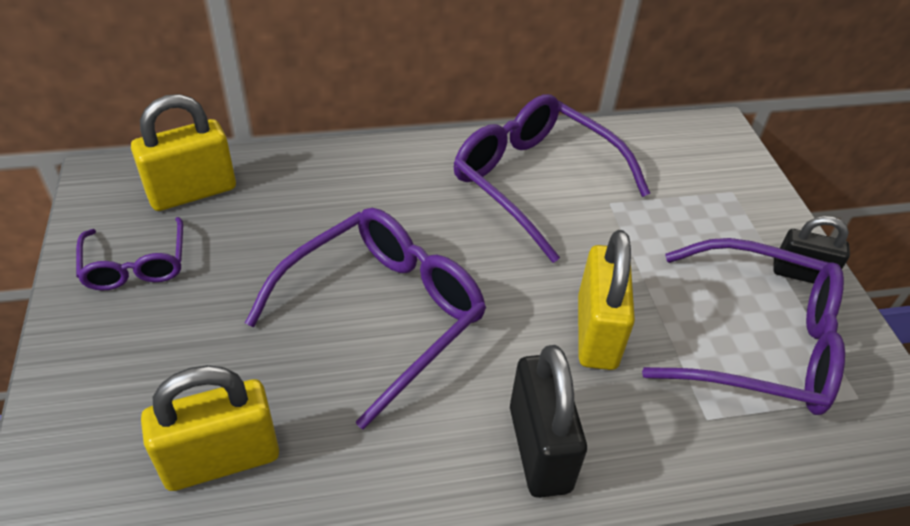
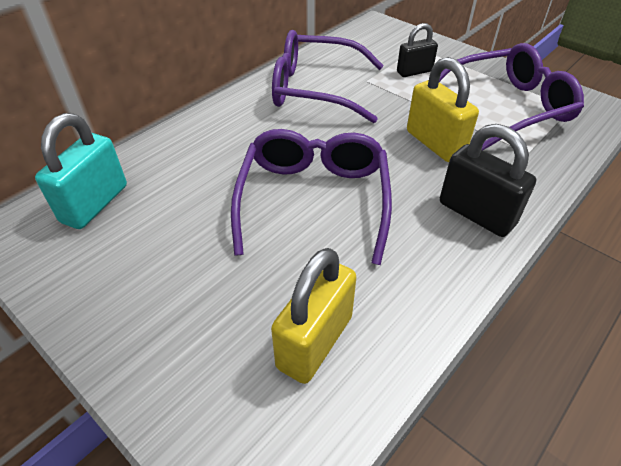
camera: 35 degrees left, 0 degrees up
(136, 265) = (105, 271): purple glasses -> none
(192, 192) = (95, 204): yellow padlock -> turquoise padlock
(801, 274) = (488, 69): black padlock -> black padlock (414, 72)

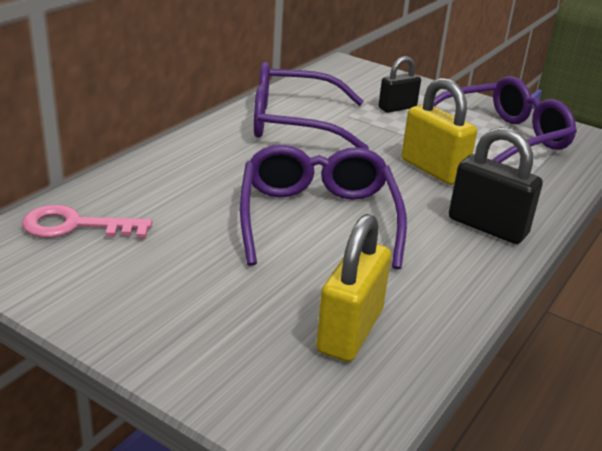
camera: 10 degrees left, 15 degrees down
(95, 204) = (75, 226): turquoise padlock -> pink key

